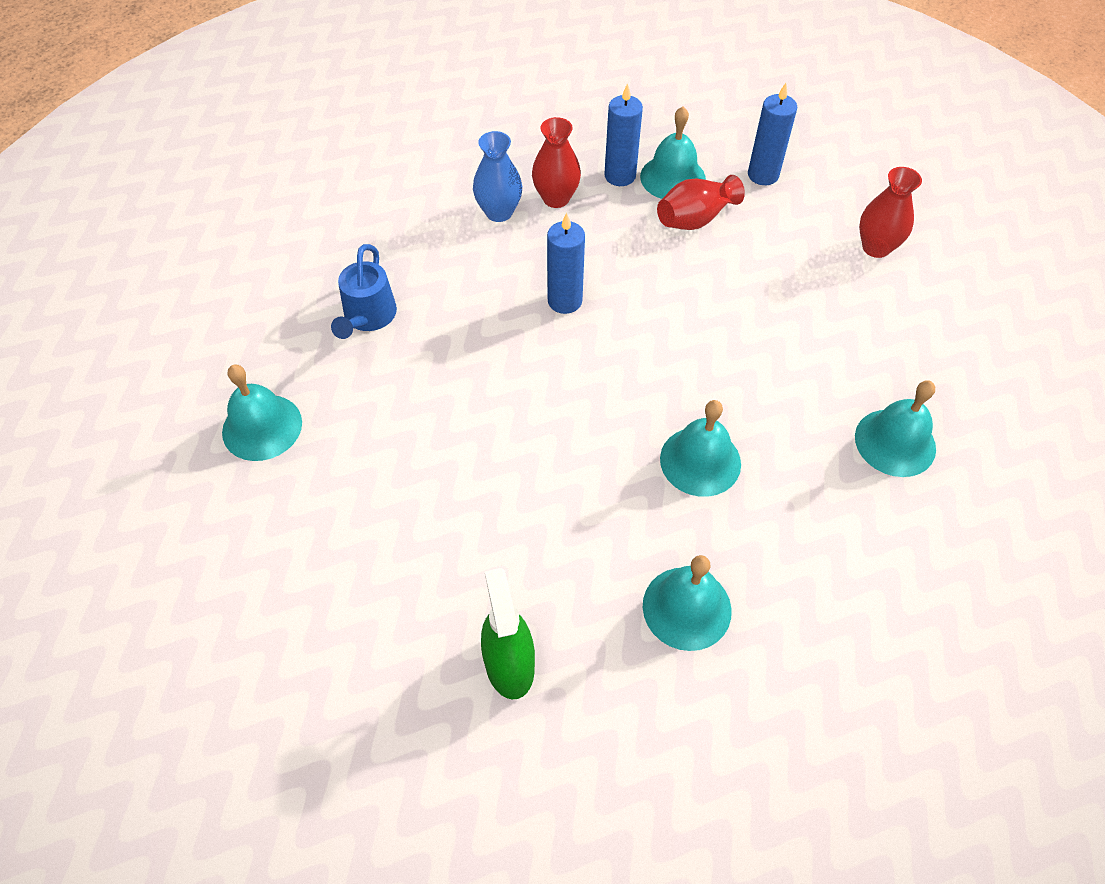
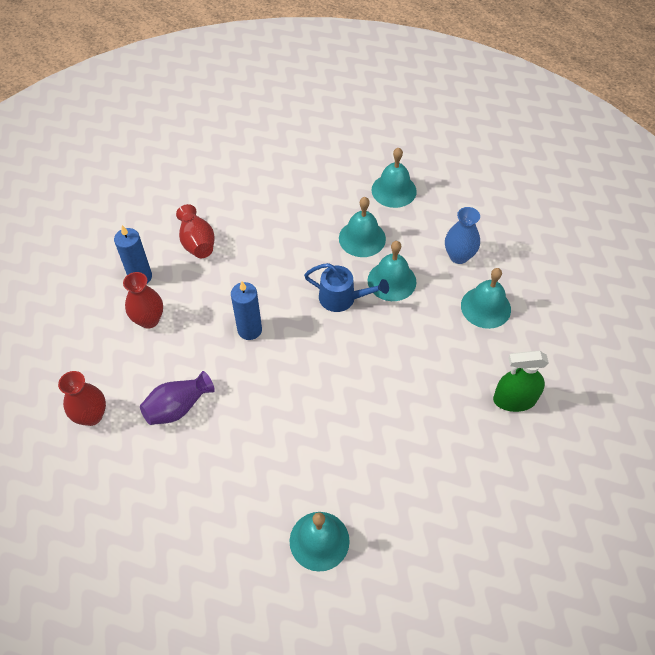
camera: 80 degrees left, 0 degrees up
(368, 318) = (232, 459): blue watering can -> blue watering can (343, 298)
(434, 252) = (178, 407): none -> purple vase
(499, 212) = (150, 358): blue vase -> blue vase (458, 256)
(672, 177) = (153, 247): turquoise bell -> turquoise bell (362, 238)
(763, 175) = (169, 197): blue candle -> none
(876, 247) = (251, 159): red vase -> red vase (91, 416)

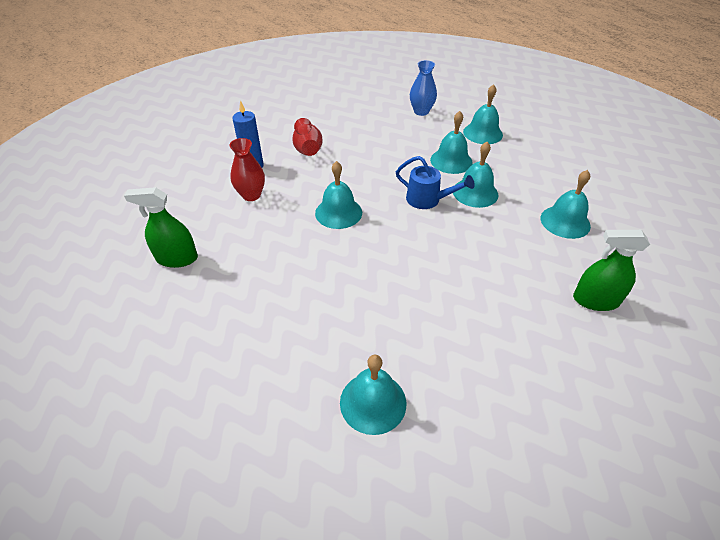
camera: 10 degrees right, 10 degrees down
(91, 416) = (177, 258): red vase -> green spray bottle
(178, 407) = (257, 262): purple vase -> none
(249, 330) = (338, 212): blue candle -> turquoise bell
(458, 256) = (539, 182): blue vase -> blue vase (421, 111)

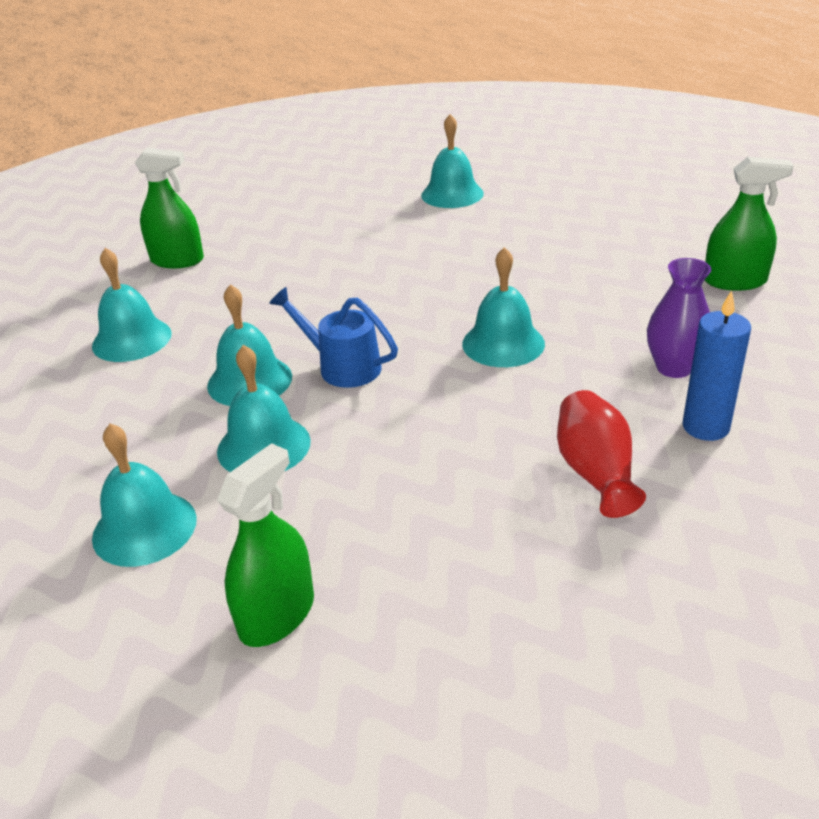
camera: 175 degrees left, 10 degrees down
(251, 195) = (674, 367): red vase -> purple vase
(421, 111) = (277, 615): blue vase -> green spray bottle

